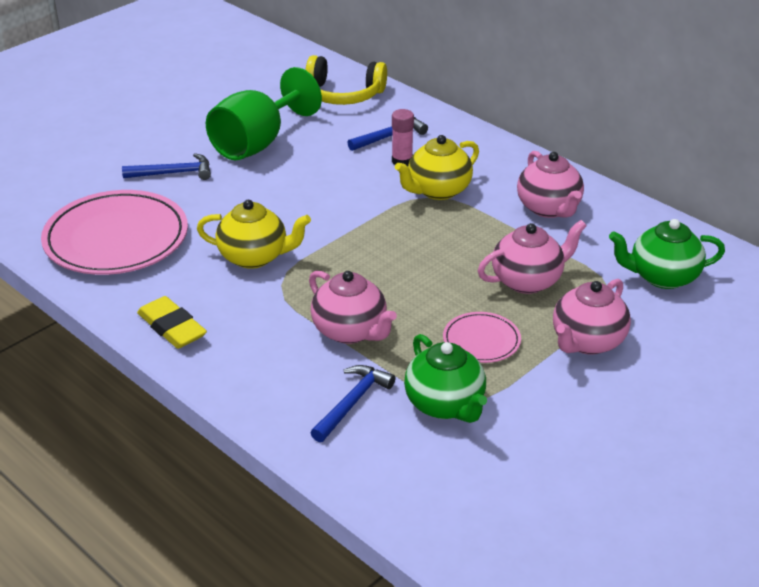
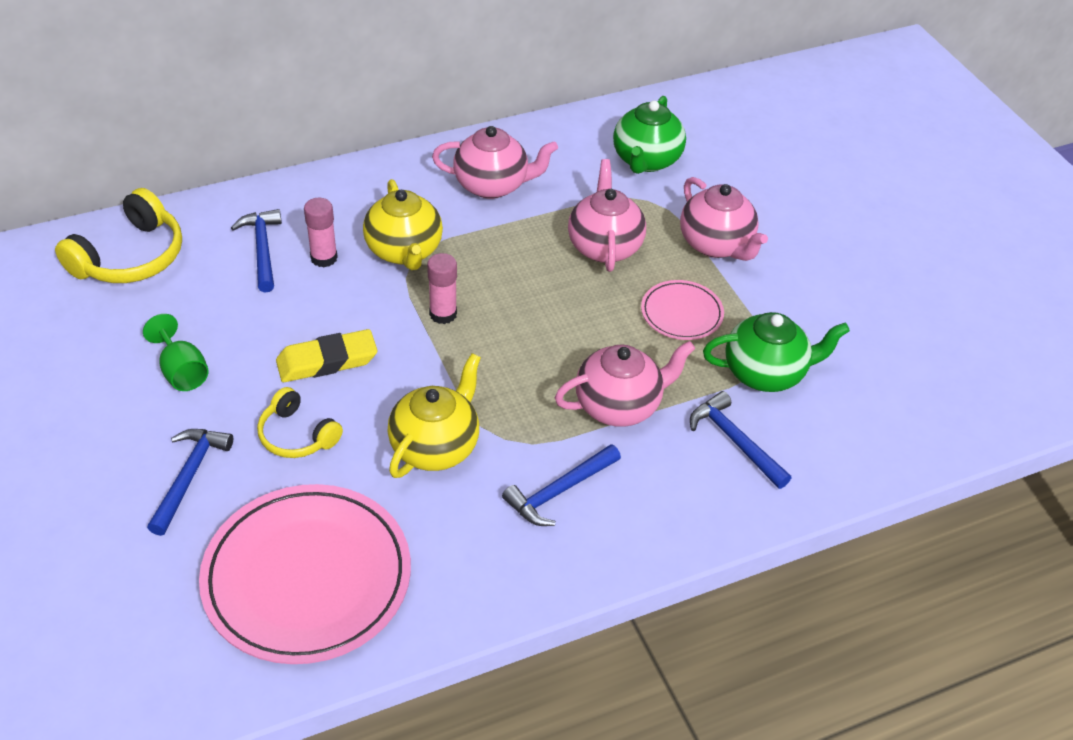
camera: 70 degrees left, 10 degrees up
(172, 327) = (533, 563): yellow eraser -> yellow eraser (327, 361)
(230, 200) = (297, 435): none -> yellow headphones
(245, 323) = (559, 491): none -> blue hammer
(257, 143) = (182, 371): green goblet -> green goblet, size x0.48
(386, 225) = (443, 314): none -> pink glue stick

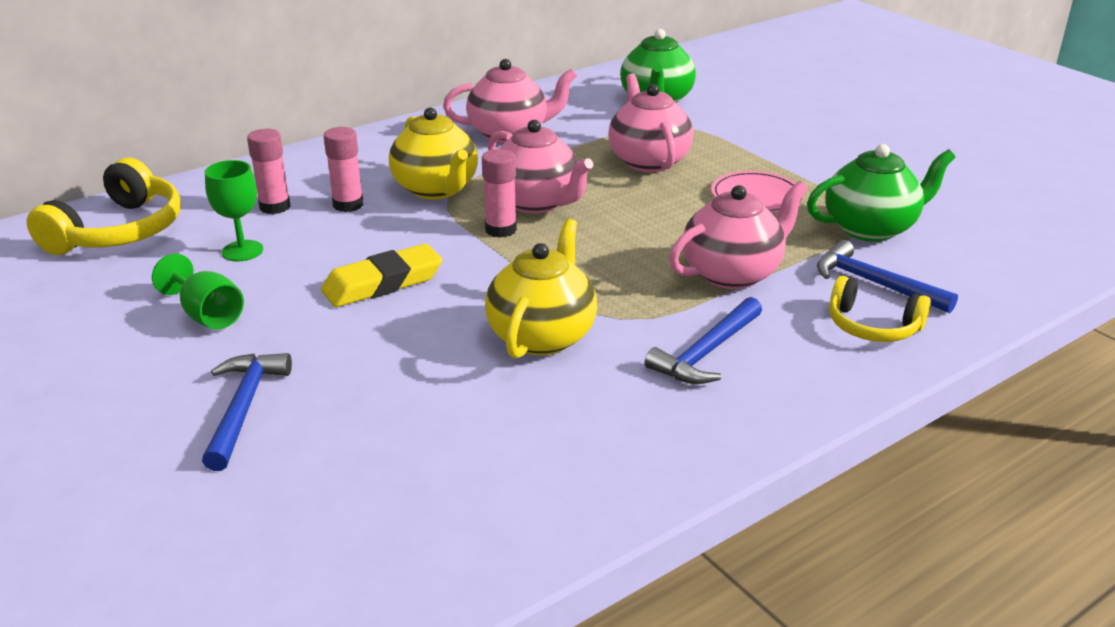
camera: 10 degrees left, 15 degrees down
(224, 300) = (242, 251): none -> green goblet
(262, 249) = (275, 207): blue hammer -> pink glue stick
(297, 435) = (370, 350): yellow headphones -> yellow headphones (872, 326)
(307, 577) = (433, 481): pink plate -> none
(716, 245) = (760, 146): pink teapot -> pink teapot (537, 203)

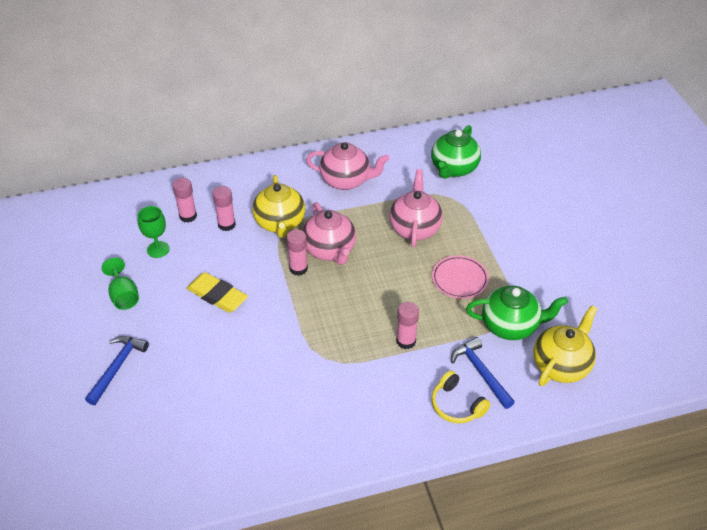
camera: 20 degrees right, 15 degrees up
(118, 231) = (103, 216): yellow headphones -> none
(382, 283) = (217, 295): yellow eraser -> yellow eraser turned 45 degrees clockwise
(542, 336) = (278, 360): yellow teapot -> yellow teapot (561, 365)
(706, 353) = (355, 397): blue hammer -> none
(733, 273) = (406, 341): pink teapot -> pink glue stick

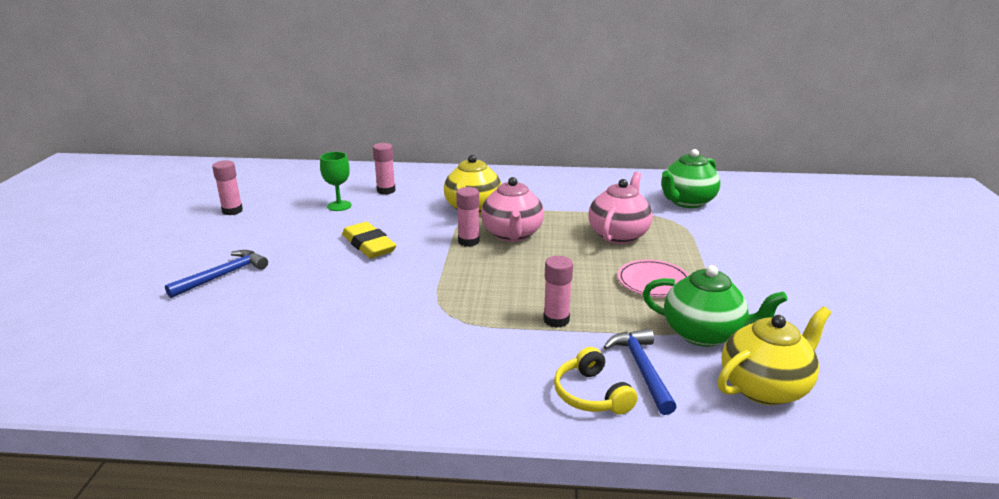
camera: 20 degrees right, 20 degrees down
(124, 296) = (278, 229): green goblet -> none
(226, 224) = (418, 201): pink glue stick -> pink glue stick (232, 211)
(346, 180) = (561, 193): pink teapot -> none

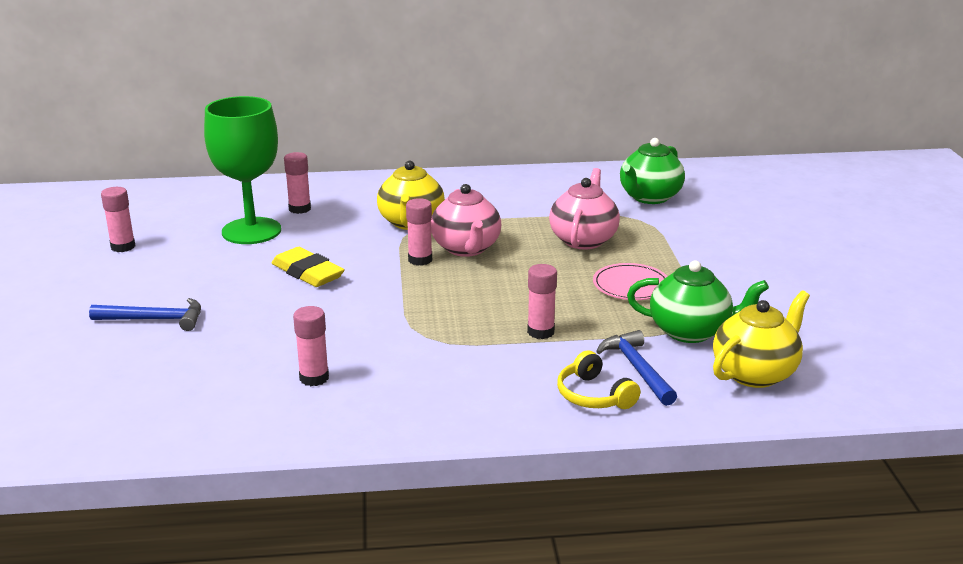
camera: 10 degrees left, 0 degrees up
(223, 275) = (155, 319): blue hammer -> blue hammer turned 60 degrees clockwise
(330, 346) = (314, 378): none -> pink glue stick
(339, 206) = (251, 231): green goblet -> green goblet, size x2.06

